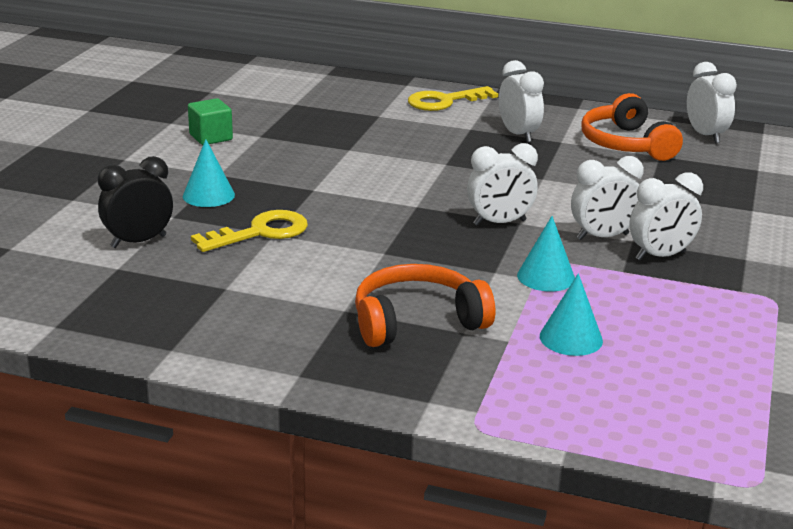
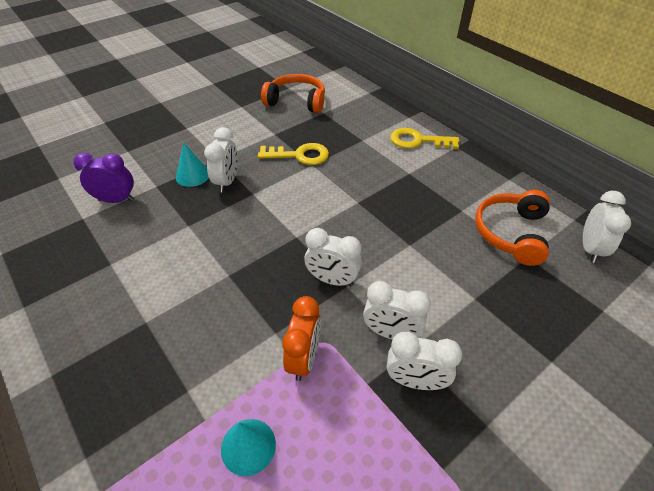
camera: 35 degrees right, 20 degrees up
(138, 241) = (116, 200): black clock -> purple clock
(211, 137) = (247, 126): green cube -> none
(261, 232) = (183, 221): yellow key -> yellow key (300, 155)
(417, 321) = (172, 360): orange headphones -> orange headphones (296, 101)
(518, 134) = (437, 191): white clock -> white clock (227, 182)
(546, 277) = (304, 358): turquoise cone -> orange clock

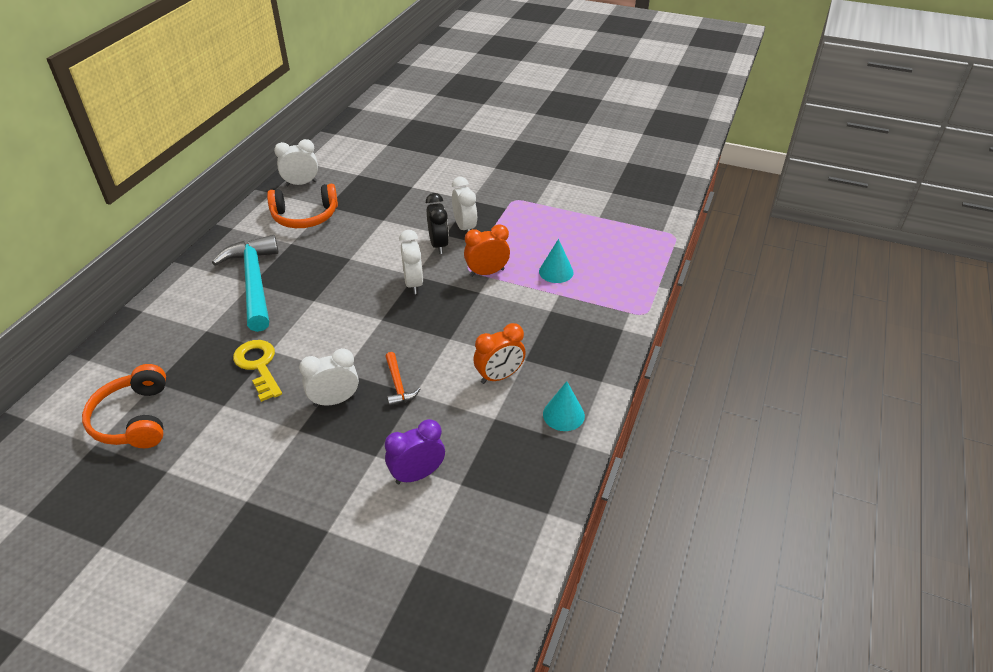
camera: 120 degrees left, 5 degrees down
(116, 200) = (417, 474): purple clock -> purple clock turned 90 degrees clockwise
(147, 290) = (499, 376): none -> orange clock
(193, 175) = (340, 435): turquoise cone -> turquoise cone (563, 414)
(207, 219) = (398, 385): none -> orange hammer
(391, 333) = (439, 245): white clock -> black clock
(409, 174) = (254, 282): none -> turquoise hammer
(418, 141) = (191, 292): yellow key -> none

